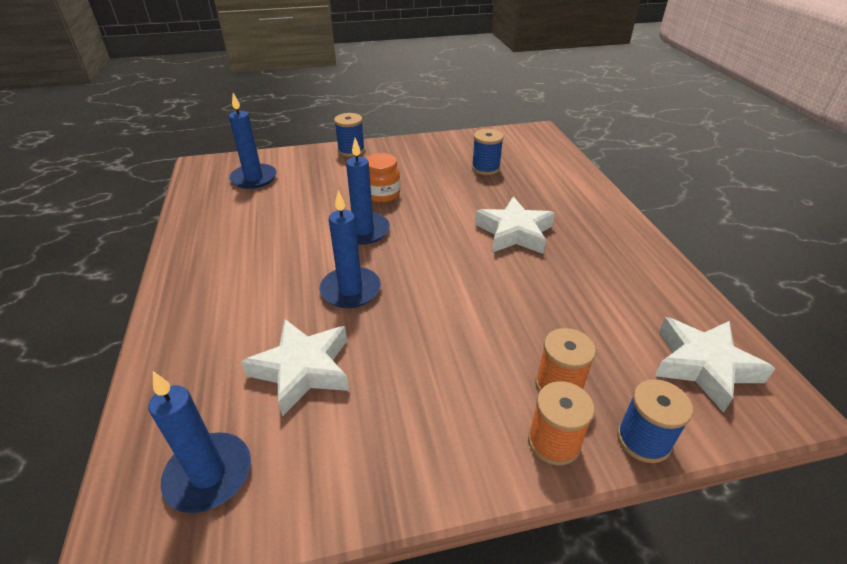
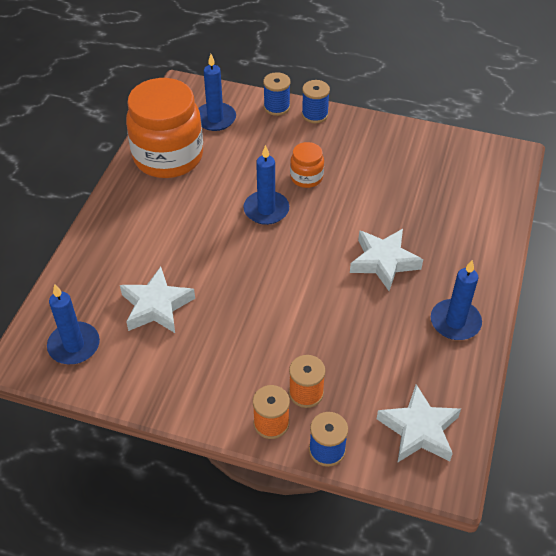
camera: 30 degrees right, 10 degrees up
(221, 221) = (168, 157): none -> orange jar
(350, 290) = (222, 260): blue candle -> blue candle (455, 322)
(485, 168) = (419, 183): blue spool -> blue spool (276, 107)

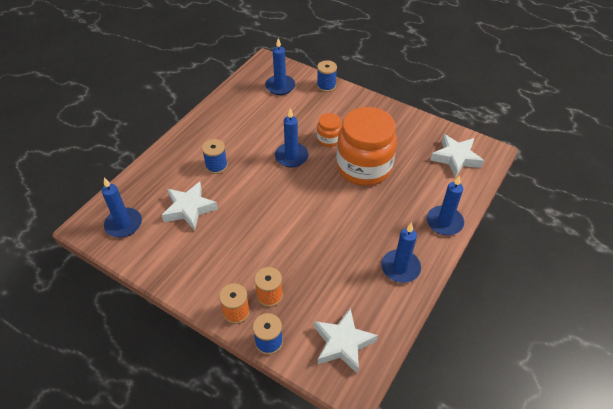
camera: 15 degrees right, 0 degrees up
(168, 157) = (238, 107): orange jar -> orange jar (364, 167)
(315, 114) = (351, 96): blue spool -> blue spool (216, 166)
(384, 262) = (362, 211): white star -> white star (456, 158)
(488, 254) = (444, 222): none -> blue candle

